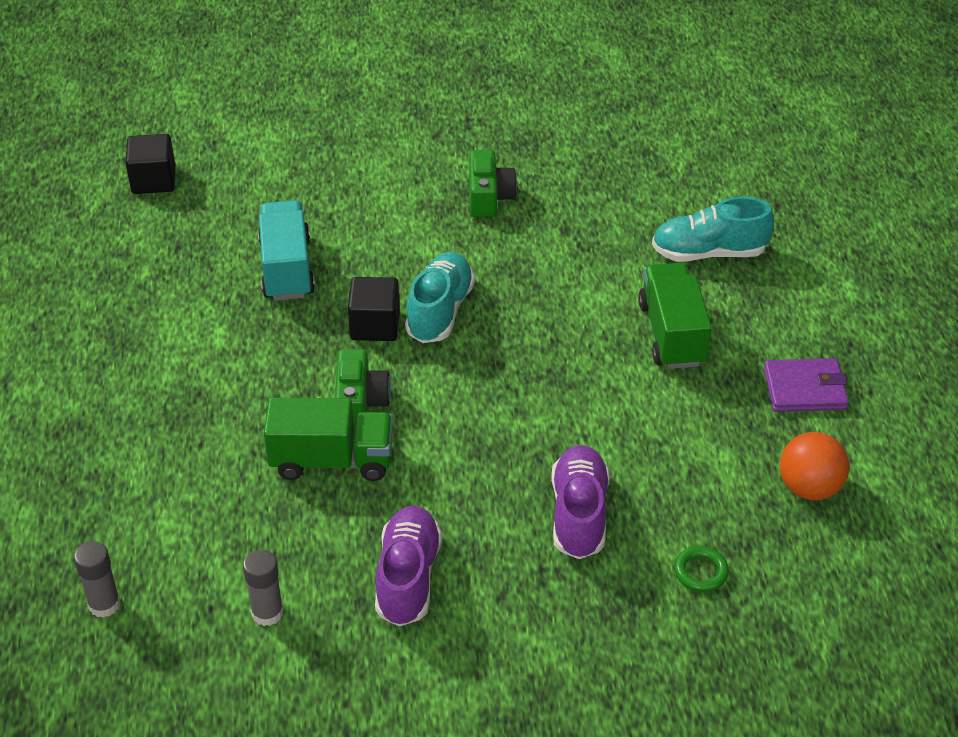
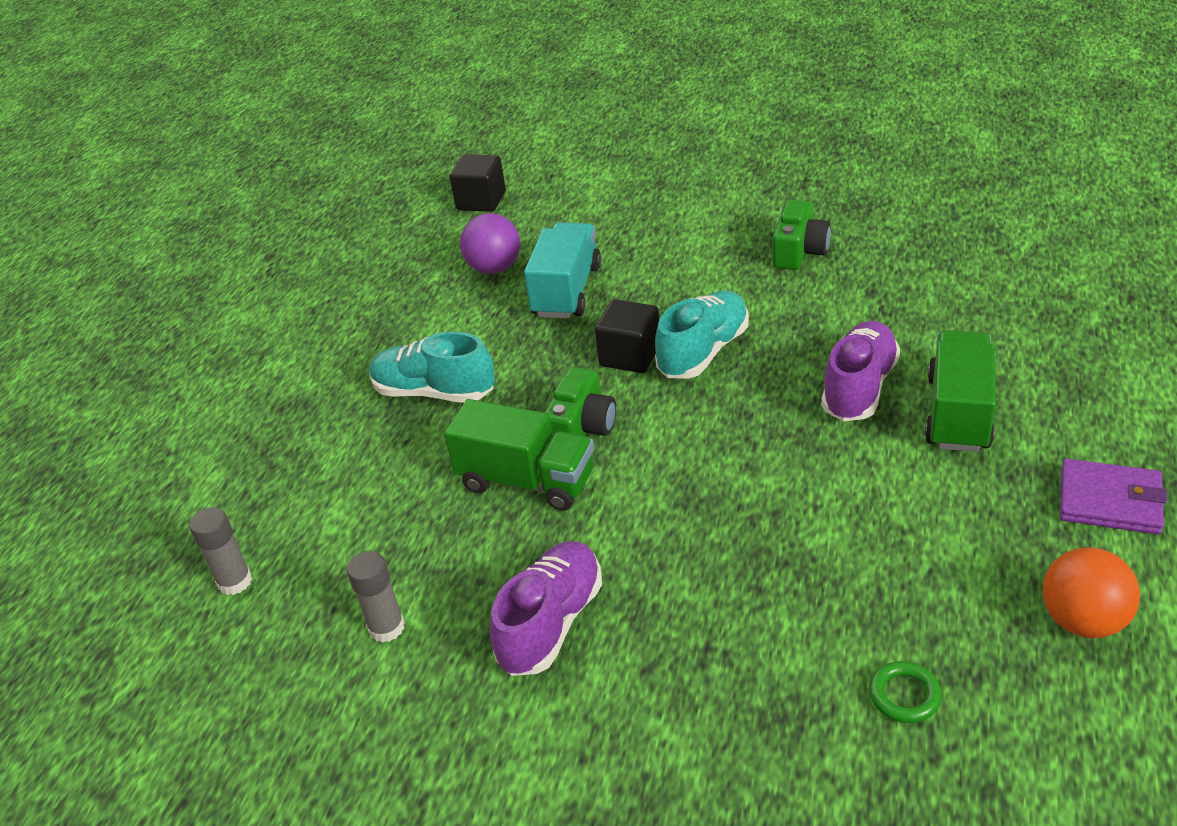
camera: 25 degrees right, 5 degrees down
(203, 254) = (494, 268): none -> purple ball
(579, 514) = (775, 593): purple shoe -> purple shoe (859, 388)
(709, 252) = (1030, 335): turquoise shoe -> turquoise shoe (434, 392)

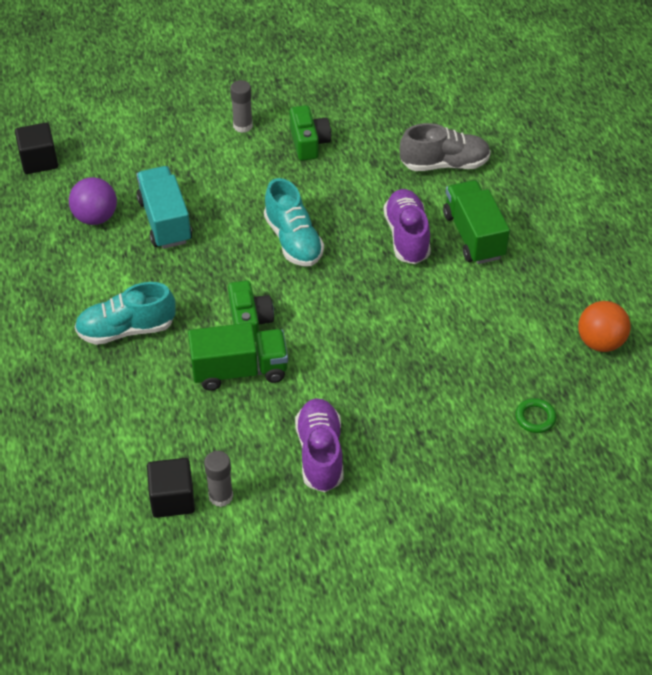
camera: 35 degrees left, 10 degrees up
(235, 582) = (93, 508): grey glue stick -> grey glue stick (243, 126)
(630, 356) = (246, 258): black cube -> black cube (172, 499)
(703, 352) = (293, 240): turquoise shoe -> turquoise shoe turned 150 degrees clockwise
(969, 316) = (444, 164): none -> grey shoe
(1109, 501) = (581, 266): purple wallet -> none

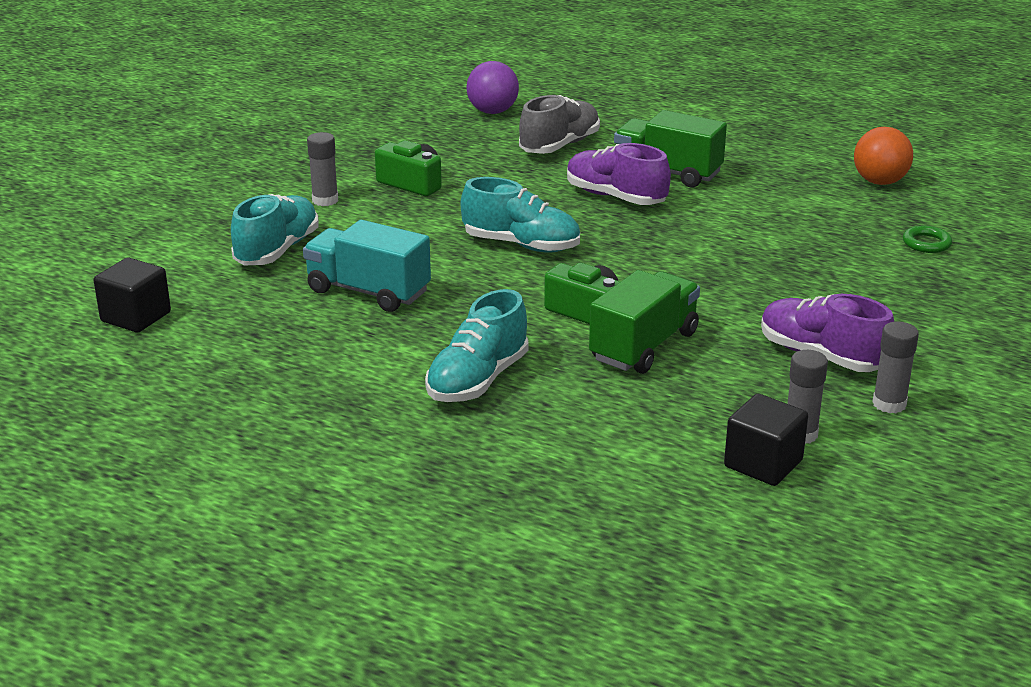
camera: 45 degrees left, 20 degrees down
(95, 217) = (285, 324): purple ball -> purple ball (492, 112)
(165, 153) = (277, 250): none -> turquoise shoe
(299, 516) = (889, 404): none -> grey glue stick

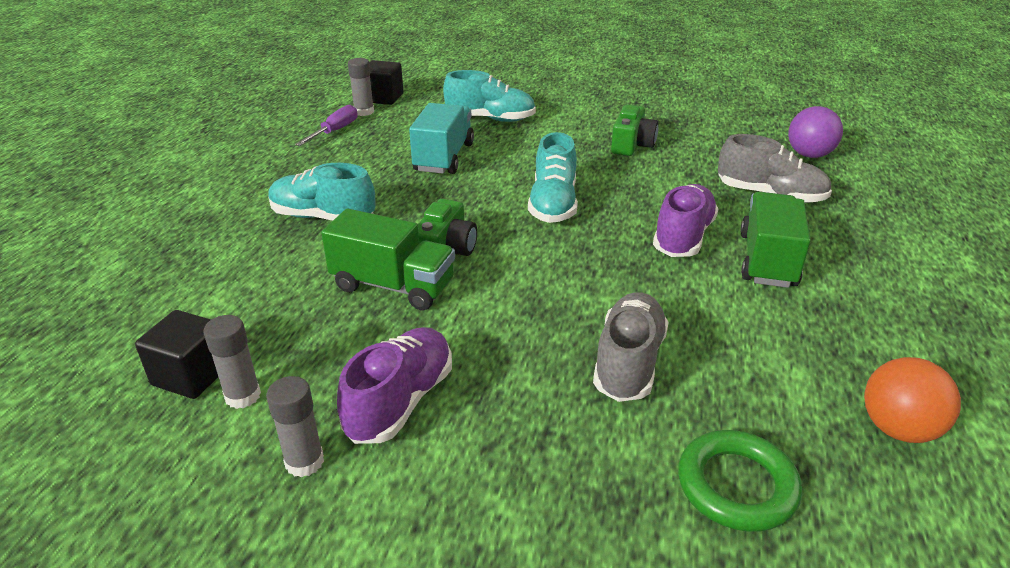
camera: 75 degrees right, 5 degrees up
(227, 361) = (335, 131): none -> purple screwdriver
(325, 200) = (577, 120): grey glue stick -> grey glue stick (364, 112)
(792, 254) = (628, 363): none -> grey shoe
(926, 243) = (736, 486): green ring -> green ring, size x1.73

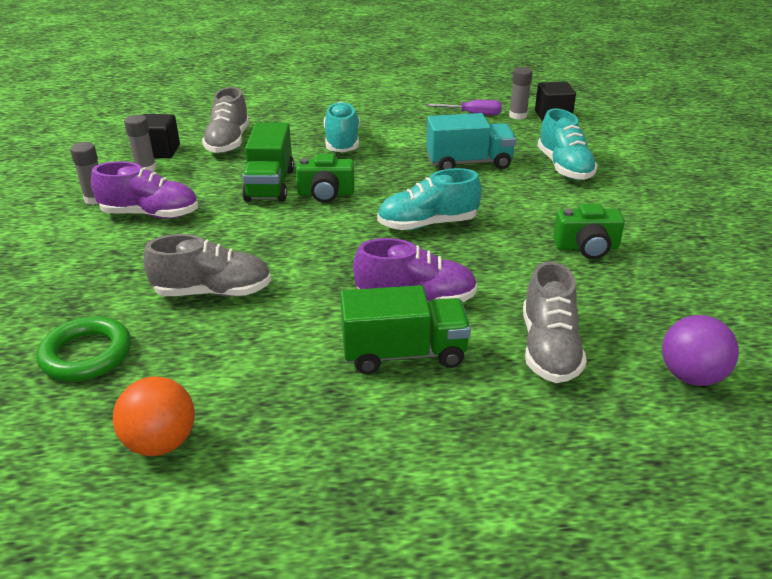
camera: 70 degrees right, 0 degrees up
(230, 304) = (228, 142): none -> grey shoe

